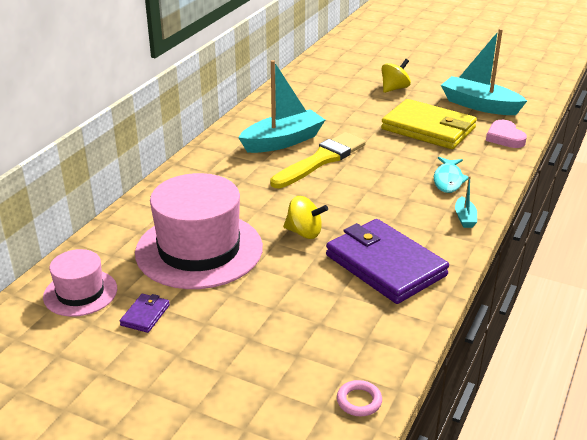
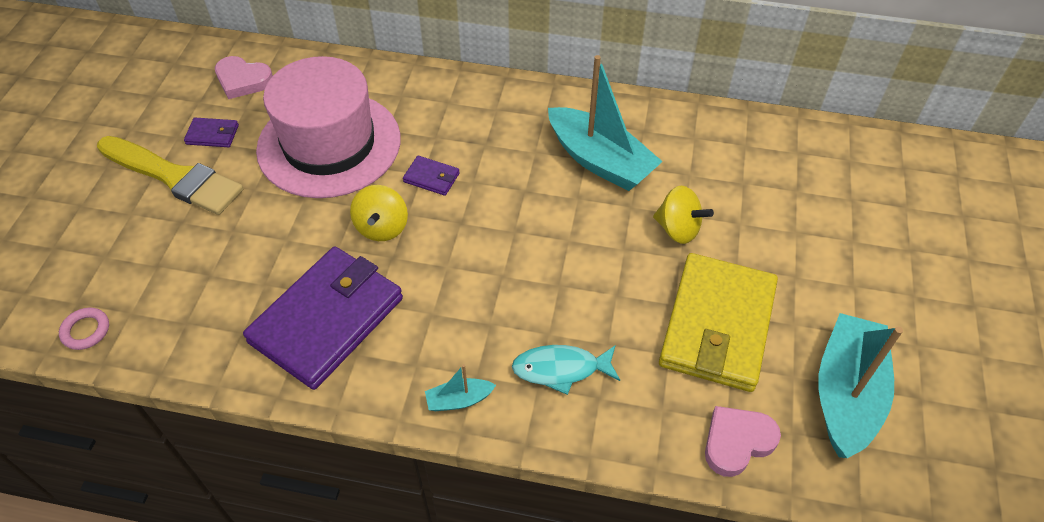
camera: 75 degrees right, 20 degrees up
(80, 293) = (243, 80): pink hat -> pink heart
(264, 206) = (431, 178): none -> purple wallet
(321, 160) = (564, 210): yellow brush -> yellow brush (174, 177)
(394, 88) = (842, 261): yellow spinning top -> yellow spinning top (678, 229)

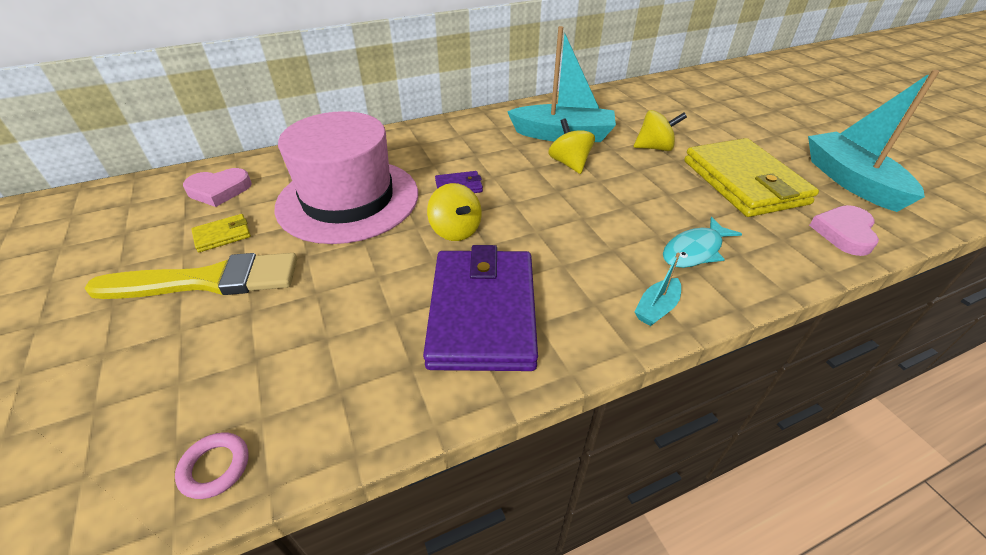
camera: 35 degrees left, 10 degrees down
(212, 135) = (223, 235): purple wallet -> yellow wallet
(563, 203) = (569, 163): none -> yellow spinning top

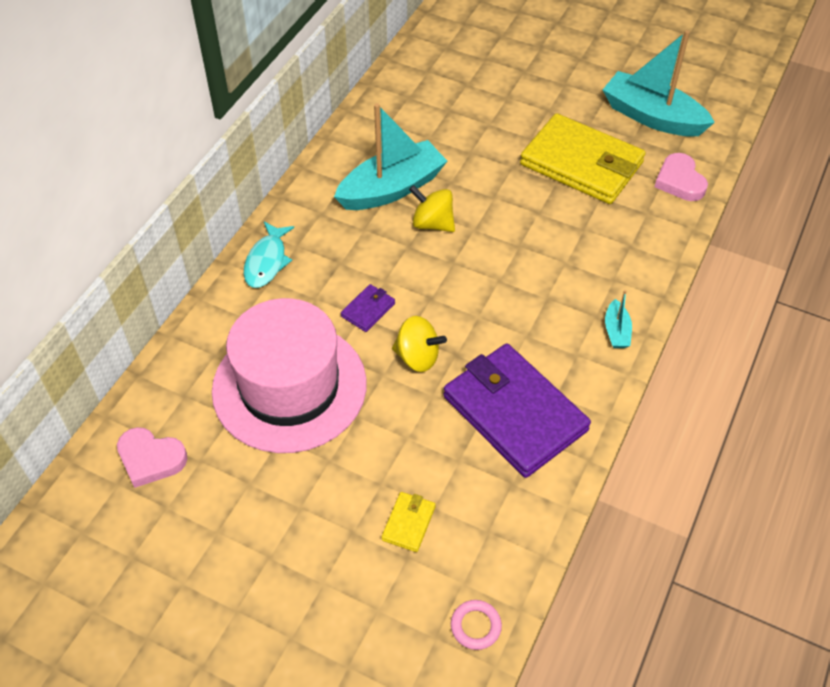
camera: 40 degrees left, 10 degrees up
(208, 281) = (282, 536): yellow brush -> none
(219, 190) = (151, 459): pink heart -> pink heart turned 75 degrees clockwise
(223, 235) = (230, 495): yellow wallet -> yellow wallet (409, 523)
(654, 148) = (484, 160): yellow spinning top -> none
(694, 250) = (600, 262): turquoise fish -> turquoise fish (267, 261)

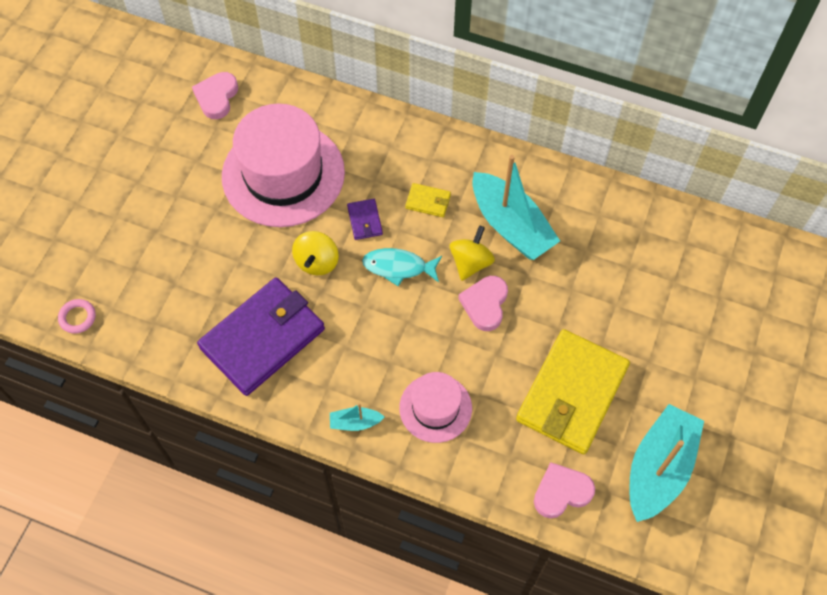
camera: 85 degrees right, 10 degrees up
(267, 261) = (411, 140): turquoise fish -> turquoise fish (398, 267)
(368, 310) = (364, 221): purple wallet -> purple wallet turned 45 degrees clockwise
(409, 523) = (162, 267): yellow wallet -> yellow wallet (428, 201)
(482, 216) = (485, 304): none -> pink heart
(598, 264) = (435, 408): none -> pink hat

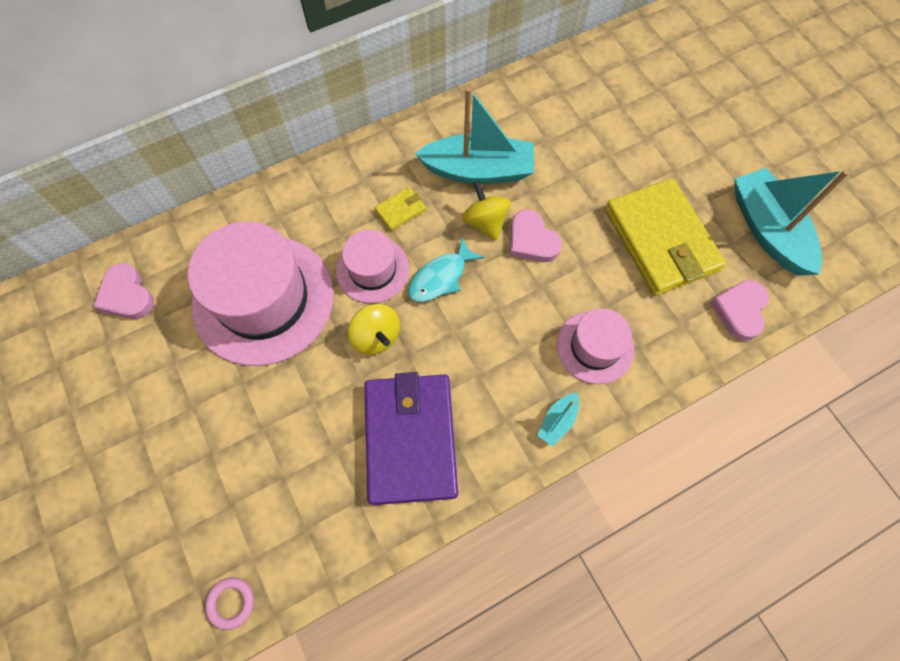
camera: 50 degrees left, 5 degrees up
(364, 221) = (372, 270): purple wallet -> pink hat

